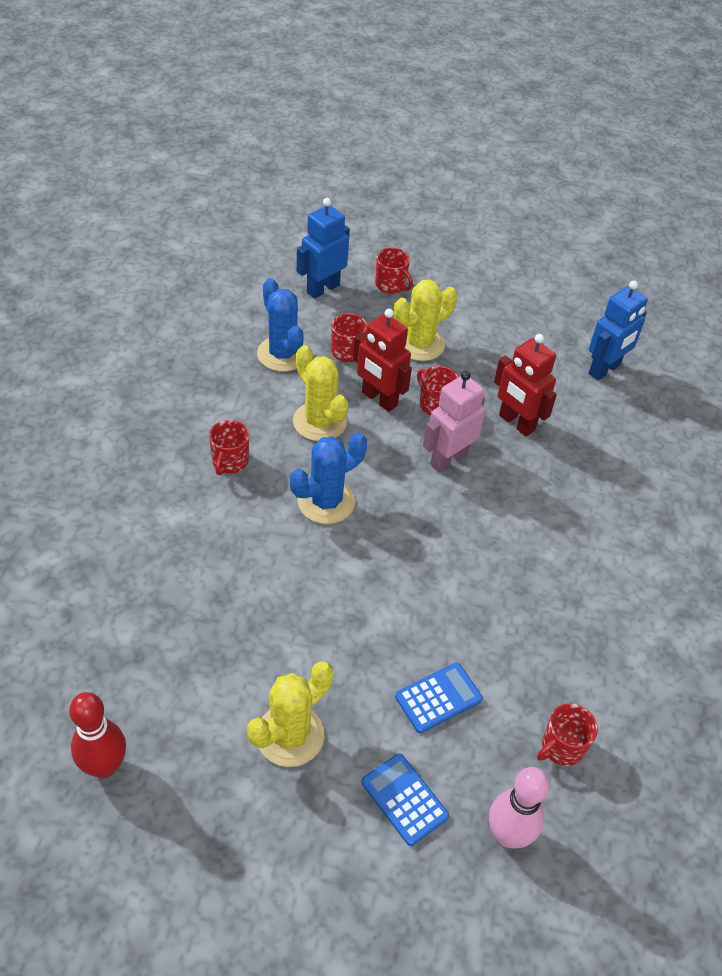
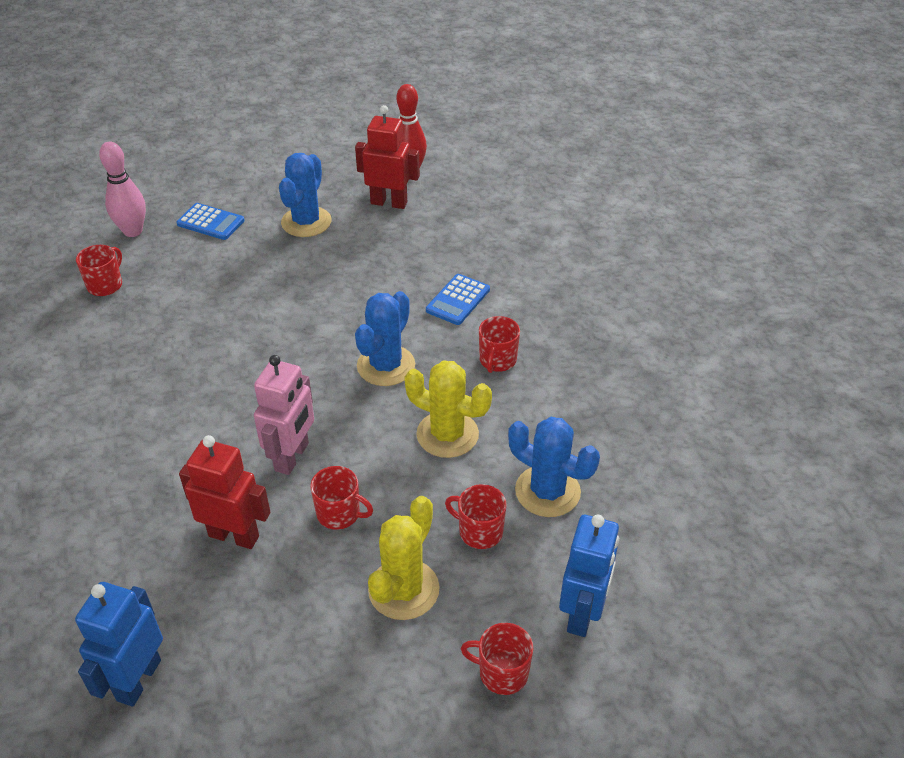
camera: 155 degrees right, 5 degrees down
(230, 461) = (497, 360): red mug -> red mug turned 150 degrees counterclockwise
(290, 735) = (306, 222): yellow cactus -> blue cactus
(379, 399) = (404, 489): red robot -> red robot (389, 203)
(438, 698) = (211, 277): blue calculator -> blue calculator (458, 300)

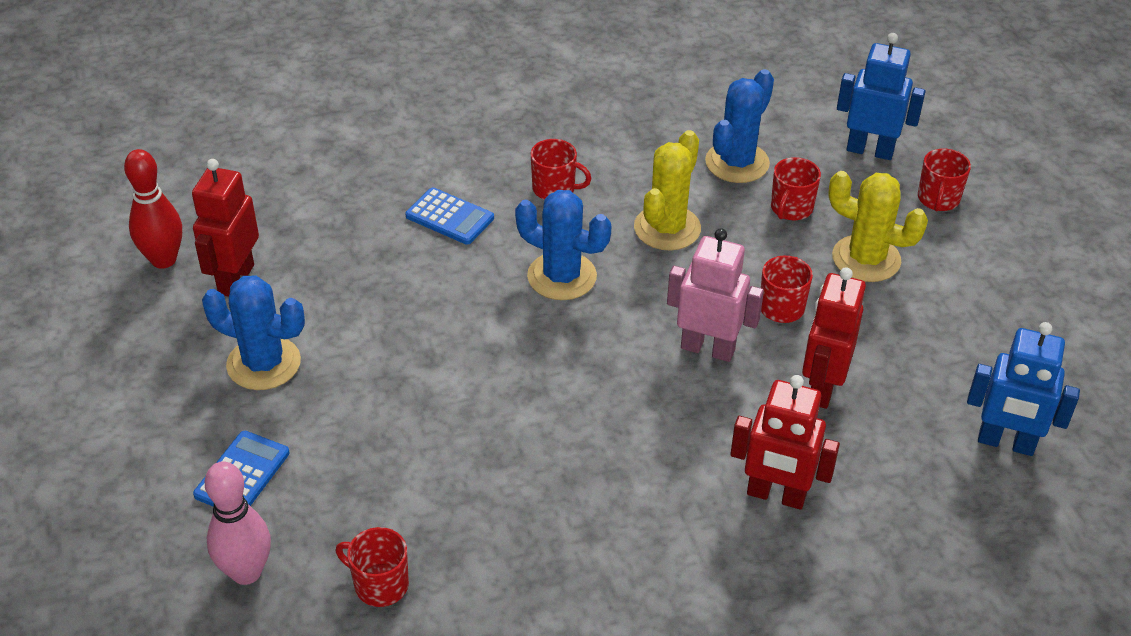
camera: 90 degrees left, 0 degrees up
(122, 493) = (776, 495): none -> red robot

